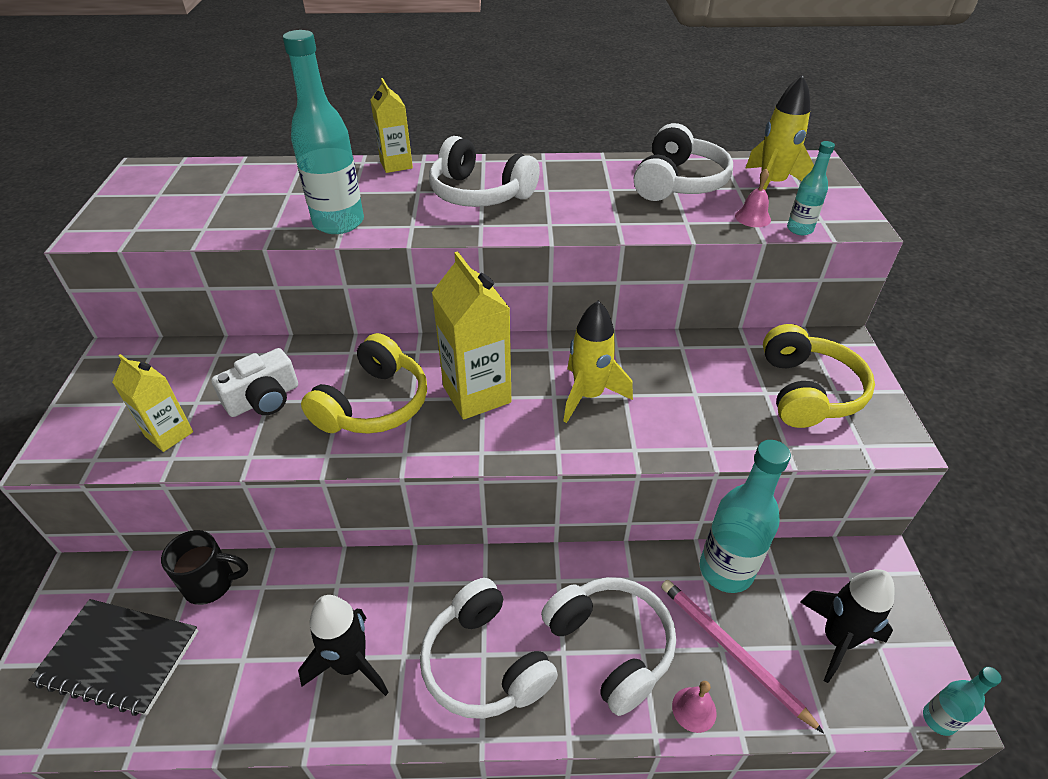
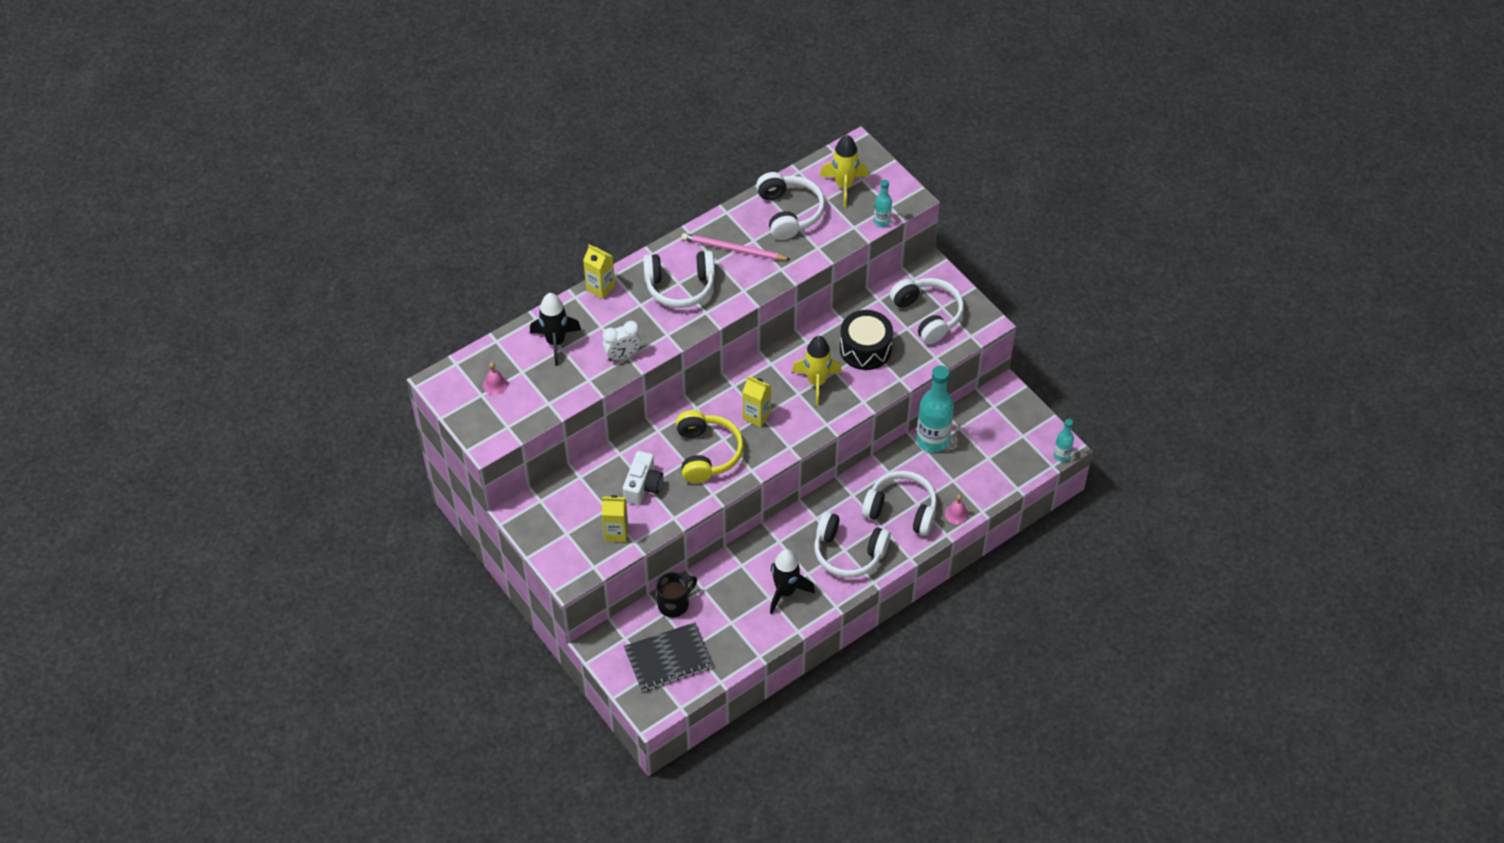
camera: 35 degrees left, 10 degrees up
(338, 223) = (622, 355): turquoise bottle -> white clock
(476, 394) = (756, 416): yellow carton -> yellow carton, size x0.61
(687, 389) = (865, 349): none -> black drum
(732, 651) = (958, 478): pink pencil -> pink pencil (733, 249)
(752, 217) = (851, 224): pink bell -> pink bell (495, 384)
(807, 391) = (928, 315): yellow headphones -> white headphones
(837, 640) = (1003, 444): black rocket -> black rocket (555, 342)

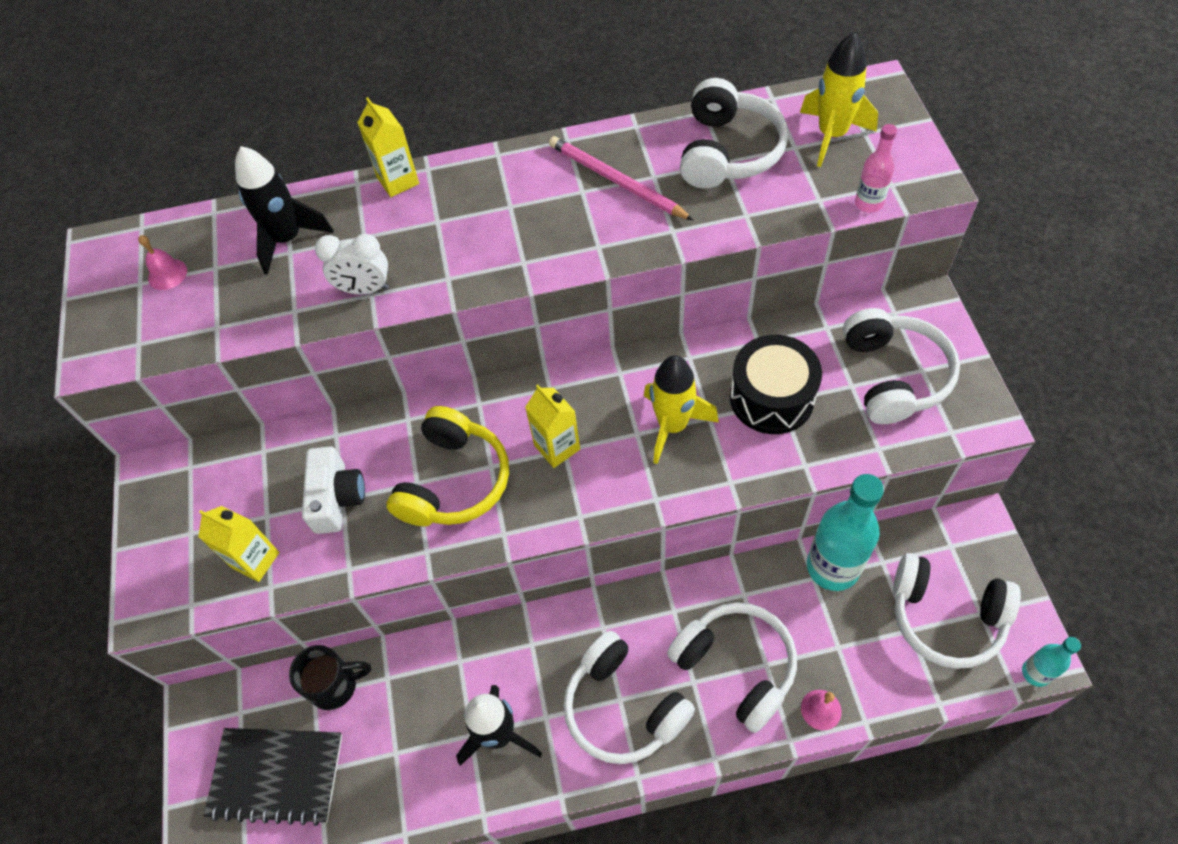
camera: 30 degrees right, 5 degrees up
(643, 485) = (337, 498): white camera -> white camera turned 45 degrees counterclockwise
(680, 286) = (508, 212): white headphones -> white headphones (945, 617)
(882, 221) = (868, 203): turquoise bottle -> pink bottle

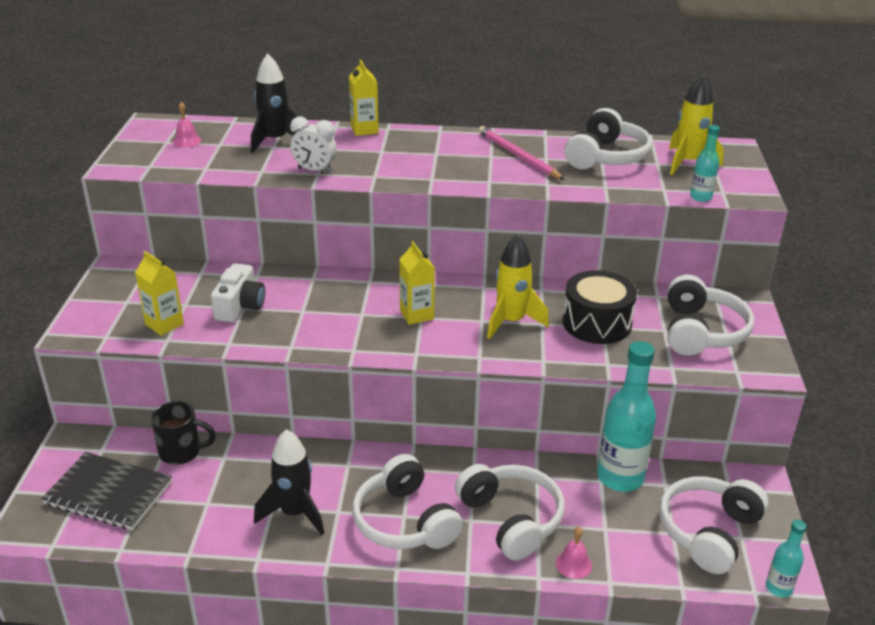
camera: 10 degrees right, 25 degrees down
(454, 481) = (330, 315): yellow headphones -> none
(868, 203) = (700, 197): pink bottle -> turquoise bottle
(945, 617) = (708, 532): white headphones -> white headphones turned 90 degrees clockwise

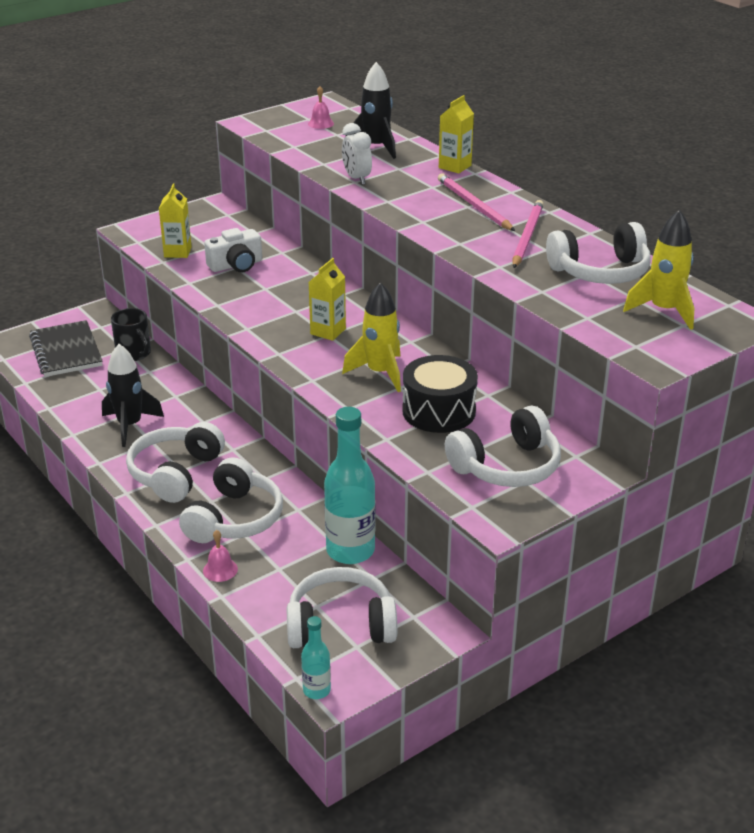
camera: 50 degrees right, 0 degrees up
(438, 151) = (474, 205): none -> pink pencil
(700, 197) = (604, 339): turquoise bottle -> none

